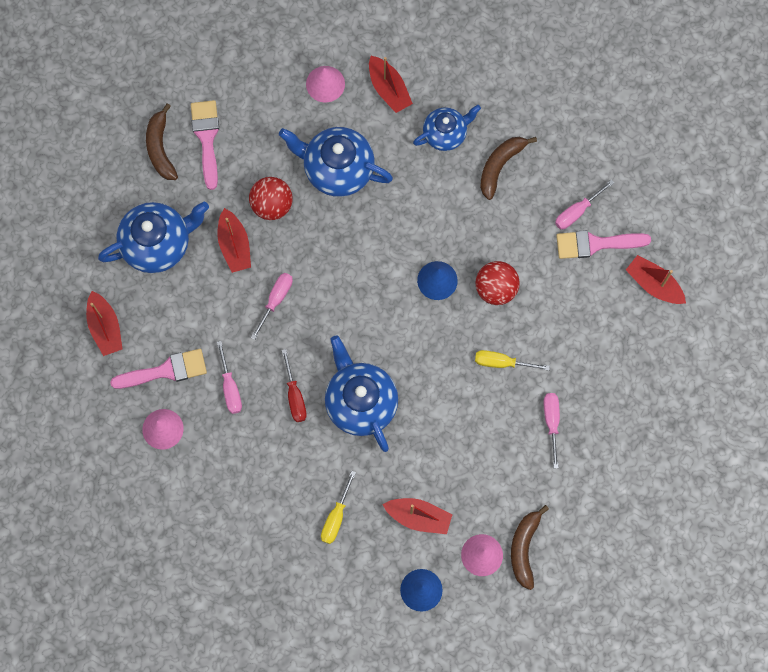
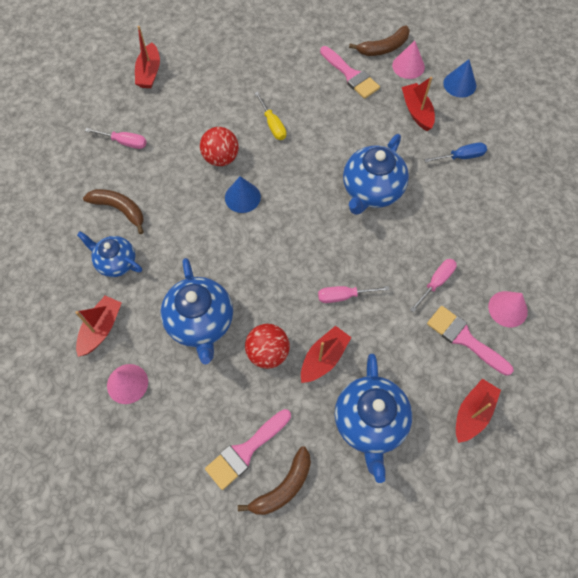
camera: 125 degrees left, 10 degrees down
(158, 243) = (370, 422): blue teapot -> blue teapot turned 120 degrees counterclockwise
(294, 395) = (404, 235): red screwdriver -> none
(336, 516) = (461, 157): yellow screwdriver -> blue screwdriver
(500, 166) = (119, 209): brown banana -> brown banana turned 150 degrees counterclockwise
(551, 422) = (291, 76): pink screwdriver -> none
(595, 244) = (142, 119): pink brush -> pink brush (351, 75)

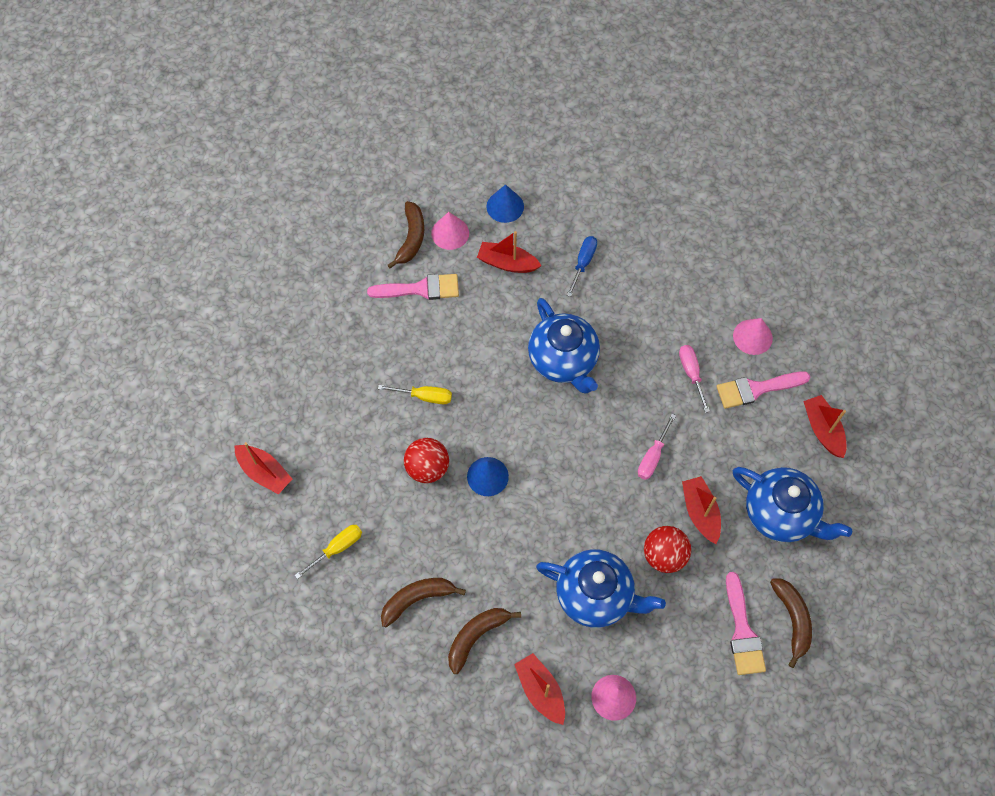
camera: 55 degrees left, 0 degrees up
(116, 262) = (476, 636): blue teapot -> brown banana
(124, 142) = (337, 548): pink screwdriver -> yellow screwdriver

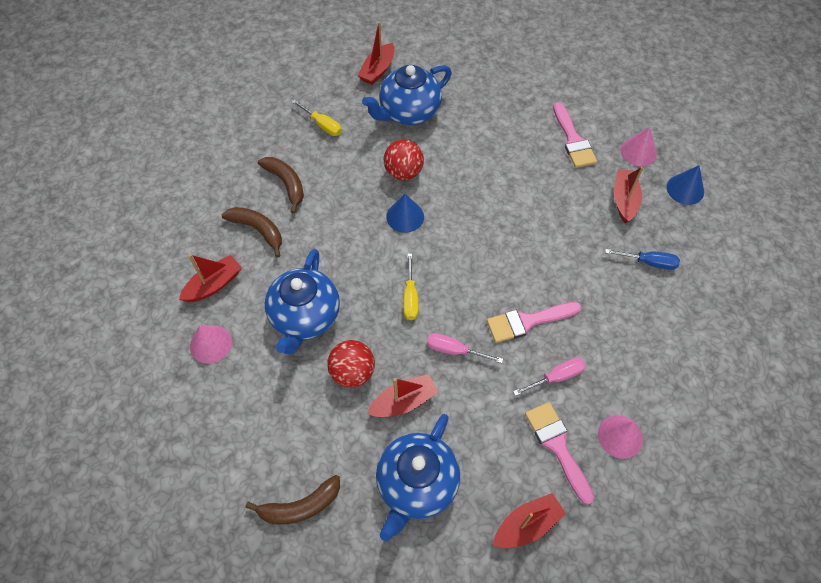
camera: 80 degrees right, 5 degrees down
(411, 238) = (621, 125): brown banana -> none
(424, 396) = (469, 159): yellow screwdriver -> yellow screwdriver (410, 297)
(563, 360) = (536, 260): blue teapot -> blue teapot (408, 112)
(742, 631) = (283, 455): pink brush -> pink brush (527, 321)

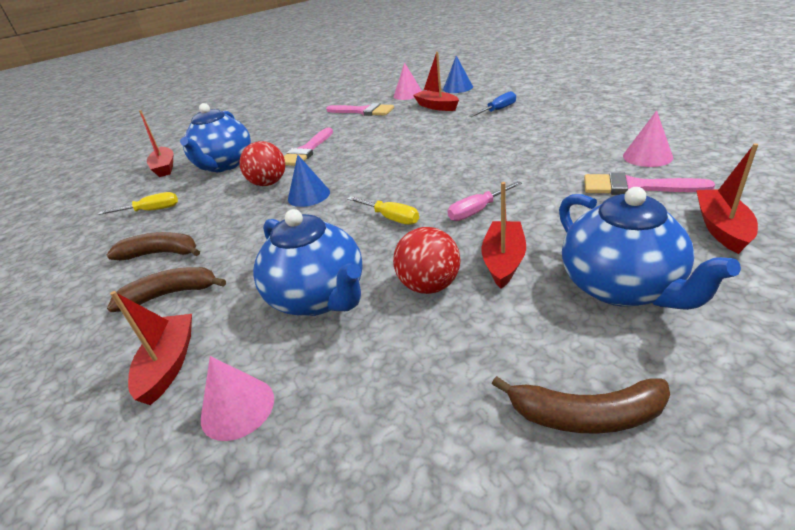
camera: 45 degrees left, 25 degrees down
(300, 506) = (585, 415): brown banana -> brown banana turned 75 degrees clockwise
(527, 321) = (491, 167): pink brush -> pink brush (307, 150)
(556, 377) = (560, 169): pink screwdriver -> none

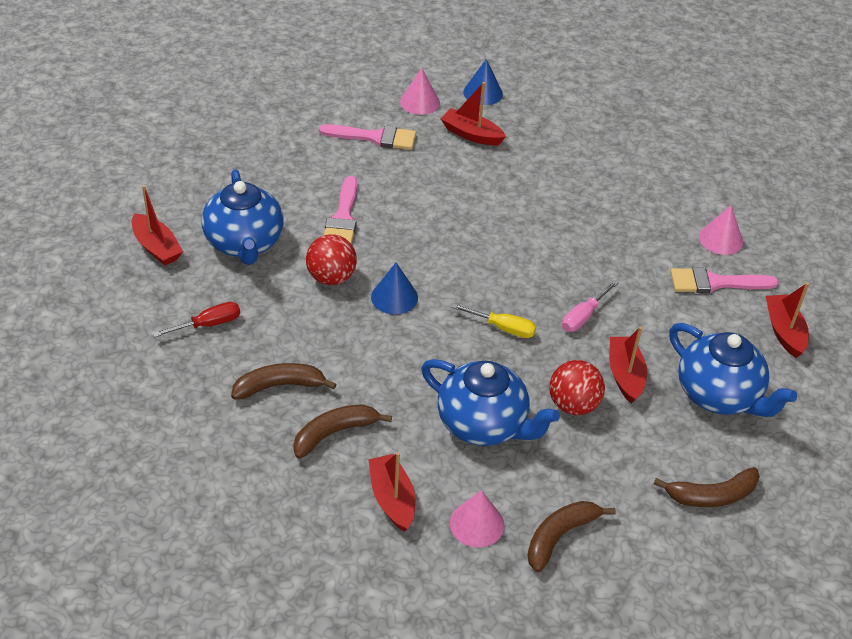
camera: 25 degrees left, 10 degrees up
(151, 210) = (208, 324): yellow screwdriver -> red screwdriver
(331, 443) = (560, 536): none -> brown banana
(498, 110) = (551, 149): blue screwdriver -> none

